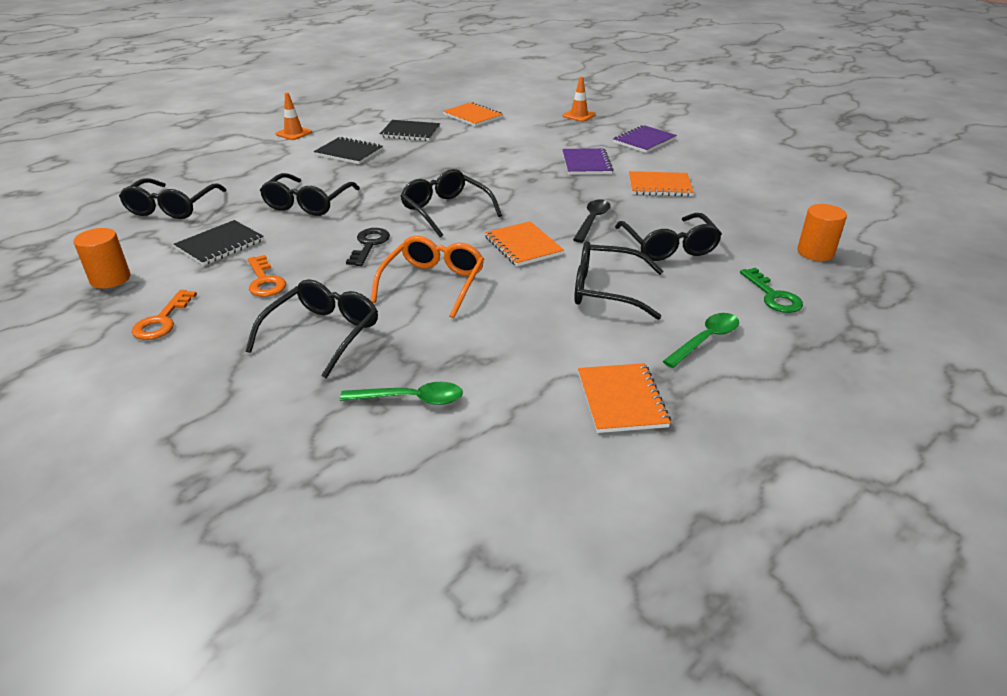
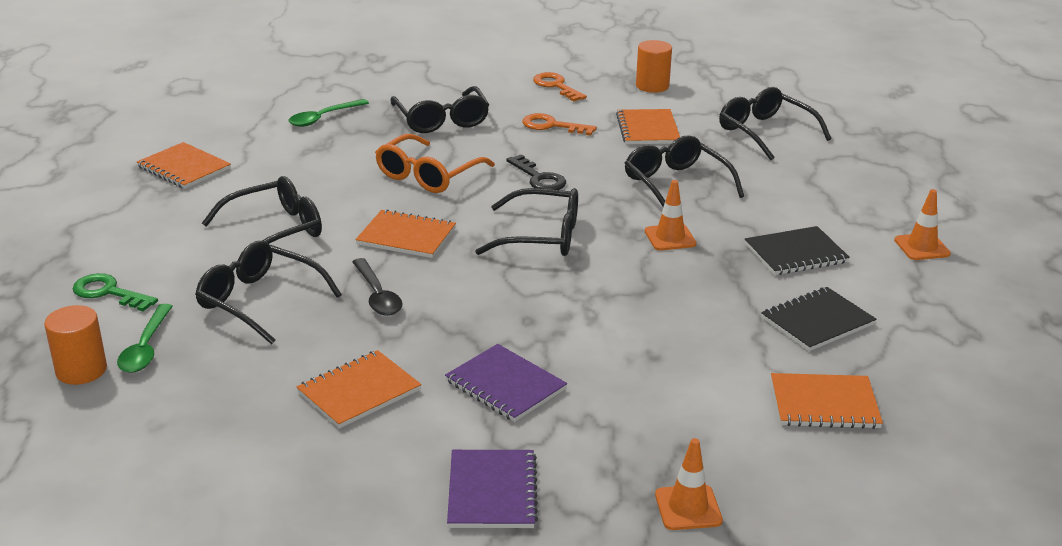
camera: 135 degrees right, 5 degrees down
(220, 245) = (647, 129): black notebook -> orange notebook
(384, 182) = (670, 237): none -> orange traffic cone
(433, 283) = (428, 175): orange glasses -> orange glasses turned 60 degrees clockwise
(706, 340) = (150, 228): green spoon -> green spoon (145, 348)

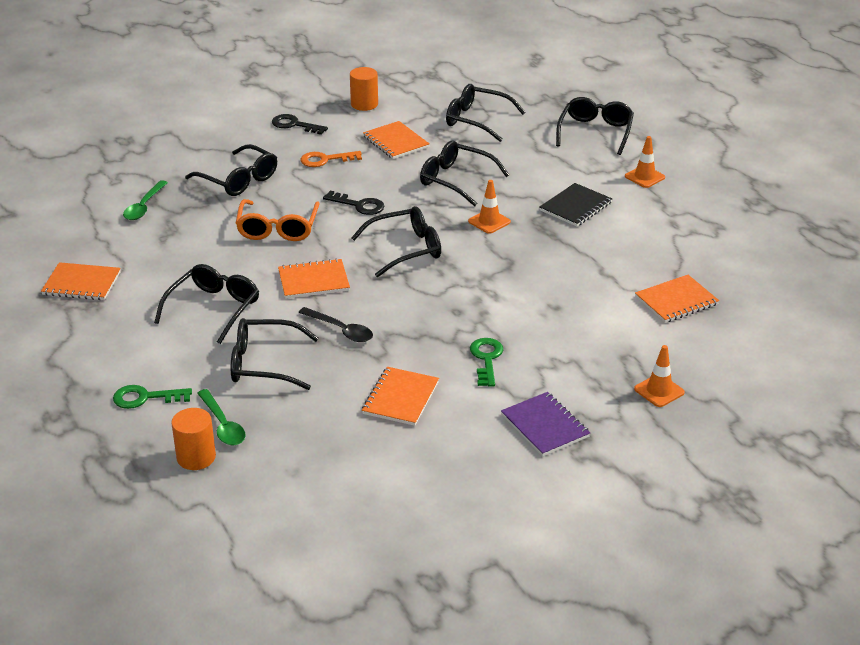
camera: 30 degrees left, 5 degrees up
(505, 385) = (486, 359): purple notebook -> green key
(556, 86) = (294, 125): orange key -> black key
(817, 321) = (628, 249): black notebook -> none
(903, 182) = (595, 132): none -> black glasses

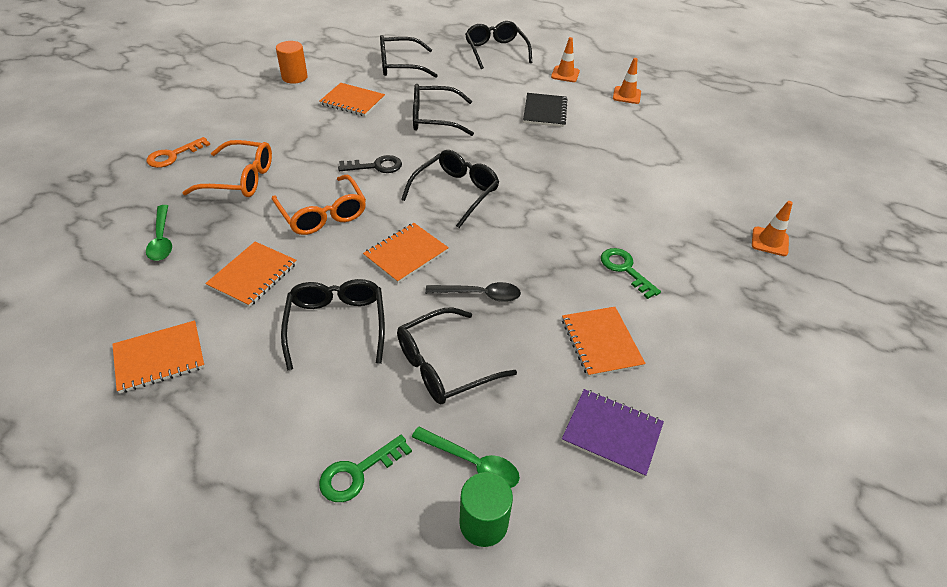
camera: 35 degrees left, 10 degrees up
(196, 457) = (483, 523): orange cylinder -> green cylinder
(239, 180) = (240, 179): black glasses -> orange glasses
(294, 125) = (248, 112): black key -> none
(325, 160) = (306, 134): orange key -> orange key (173, 155)
(489, 221) = (496, 145): orange traffic cone -> orange traffic cone (626, 95)
(545, 426) = (735, 313): purple notebook -> purple notebook (612, 433)
(676, 301) = (693, 161): orange notebook -> orange notebook (253, 275)

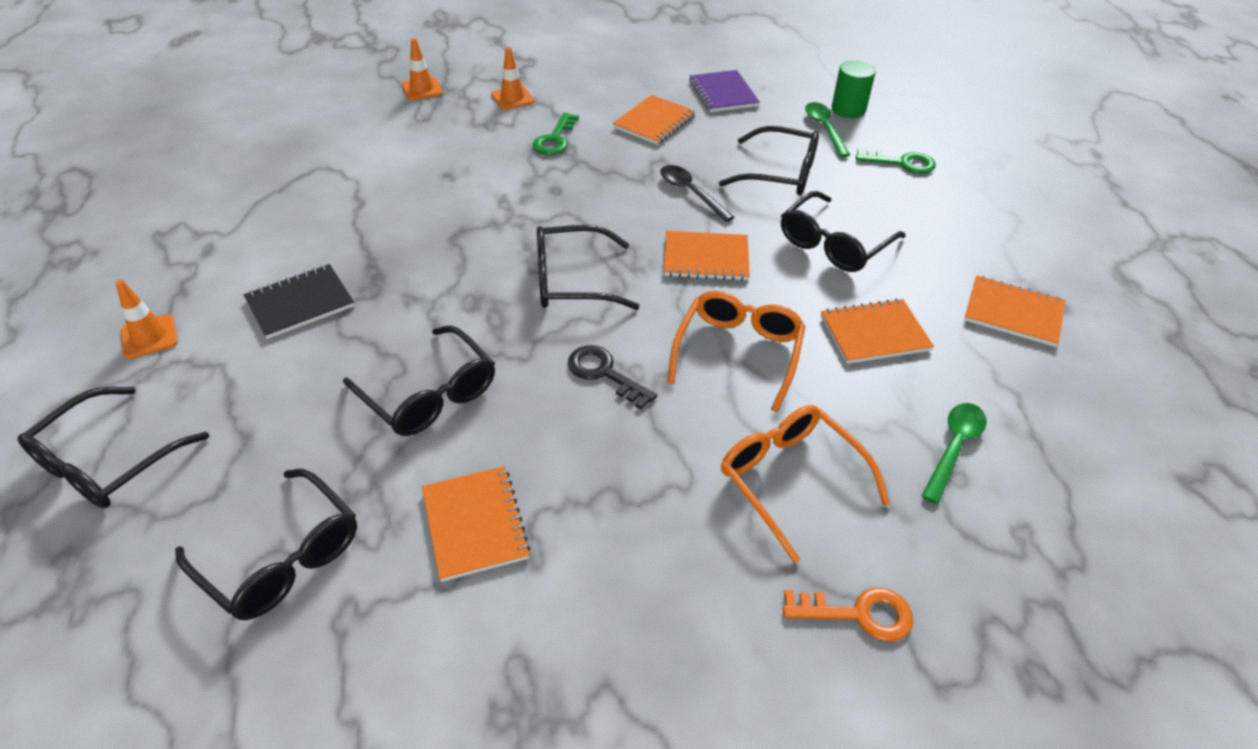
camera: 130 degrees left, 0 degrees up
(294, 77) = (477, 690): orange cylinder -> none
(626, 95) = (179, 255): orange traffic cone -> orange traffic cone (512, 98)

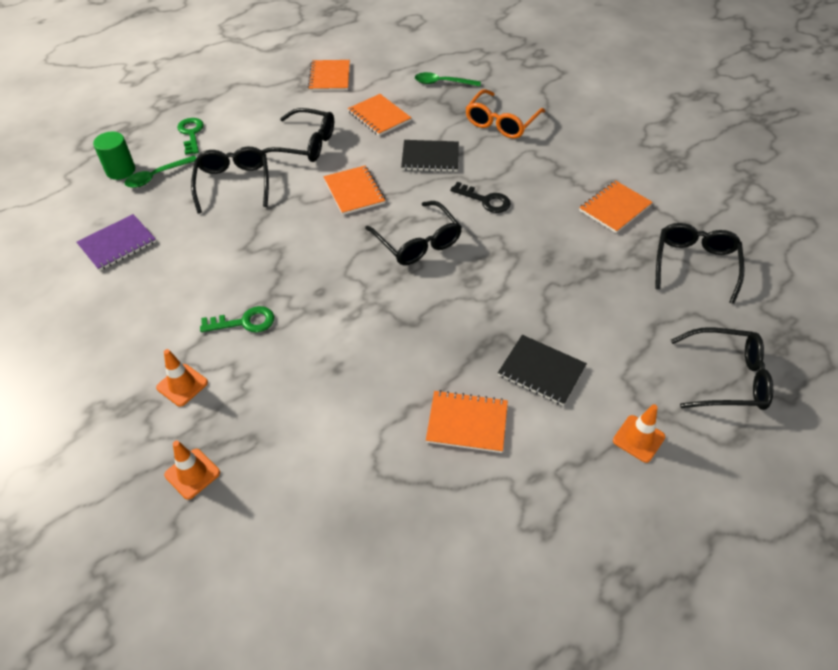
camera: 115 degrees left, 5 degrees up
(430, 394) = (558, 262): black glasses -> none
(605, 373) = (485, 200): black key -> black key turned 75 degrees counterclockwise
(654, 122) = (186, 270): orange notebook -> orange notebook (467, 422)
(690, 192) = (282, 219): black spoon -> none
(738, 352) = (430, 157): orange glasses -> black notebook
(858, 614) = (551, 93): orange key -> none

